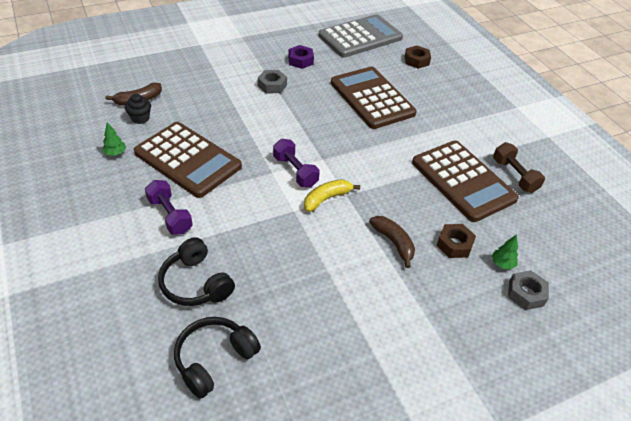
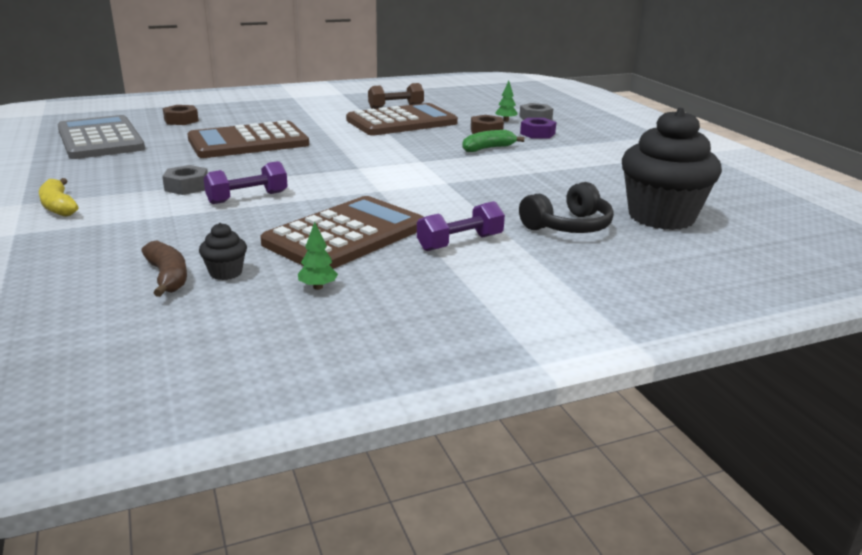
camera: 85 degrees left, 20 degrees down
(214, 359) = (661, 217): black headphones -> black cupcake
(295, 171) = (379, 180): purple dumbbell -> purple dumbbell (247, 198)
(300, 60) = (133, 170): purple nut -> purple nut (537, 133)
(327, 198) = (427, 168): yellow banana -> yellow banana (58, 206)
(394, 242) = (488, 148): brown banana -> green banana

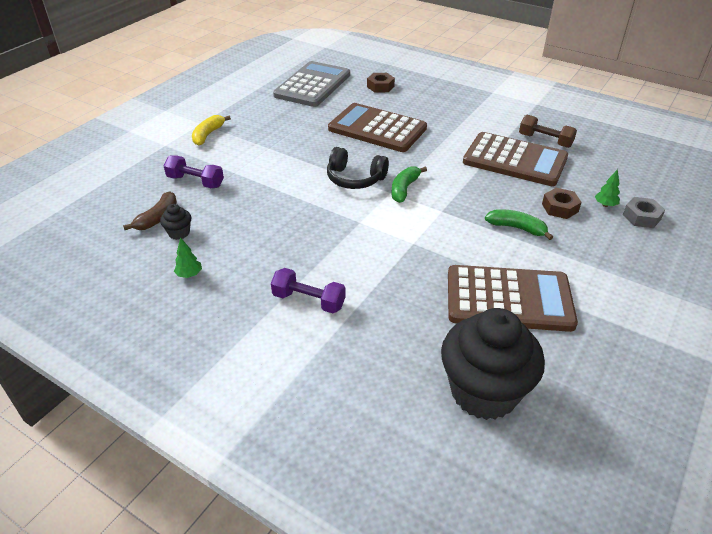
camera: 55 degrees right, 15 degrees up
(187, 186) = (278, 152): grey nut -> none
(247, 198) = (286, 181): purple dumbbell -> purple dumbbell (195, 182)
(345, 235) = (270, 247): brown calculator -> brown calculator (508, 299)
(364, 162) = (404, 189): none -> green banana
(537, 133) = (598, 236): purple nut -> none
(568, 226) = (398, 342): black headphones -> black headphones (355, 179)

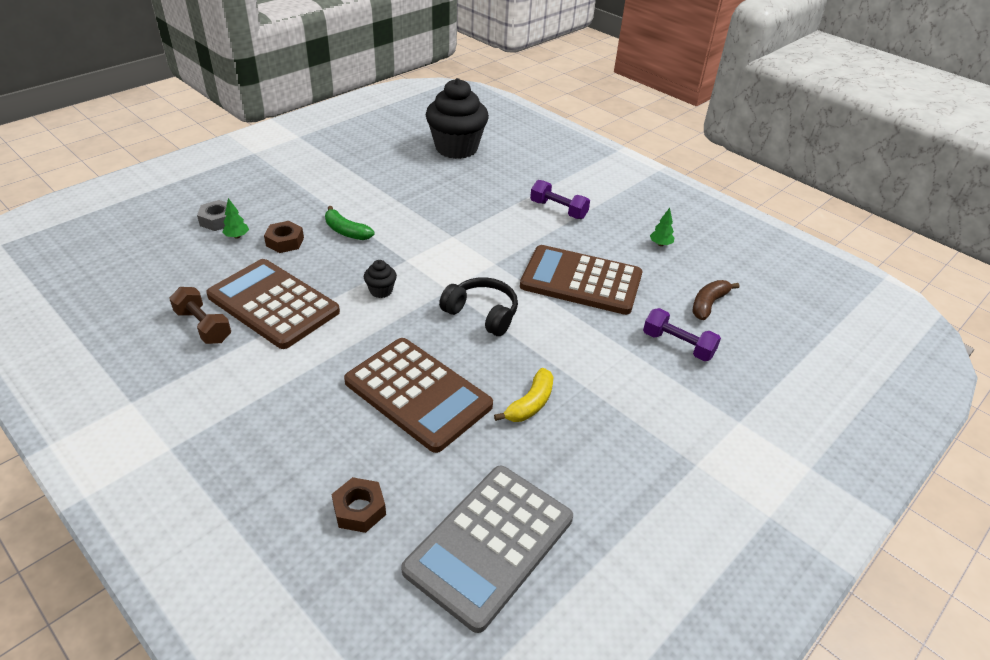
camera: 170 degrees left, 0 degrees up
(179, 233) = (680, 284): black cupcake -> black cupcake (381, 291)
(208, 135) = (678, 431): yellow banana -> yellow banana (530, 404)
(404, 189) = (431, 290): green banana -> none
(508, 299) = (401, 185): brown calculator -> brown calculator (581, 281)

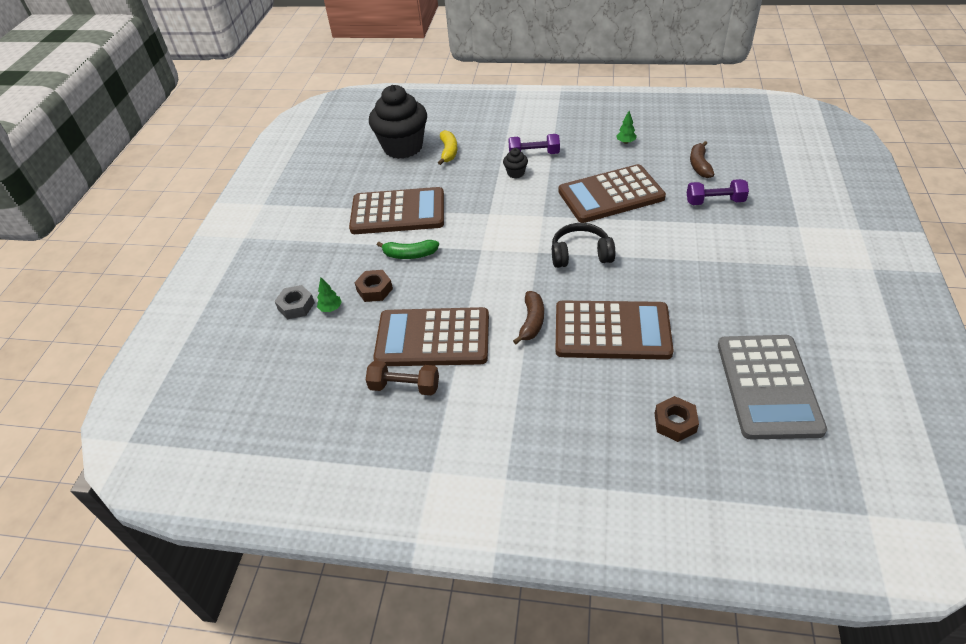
camera: 30 degrees left, 5 degrees up
(363, 342) = (532, 322): none -> brown banana
(381, 291) = (495, 281): black cupcake -> black cupcake (515, 173)
(383, 194) = (398, 212): none -> brown calculator
(530, 404) = (683, 291): yellow banana -> yellow banana (448, 152)

